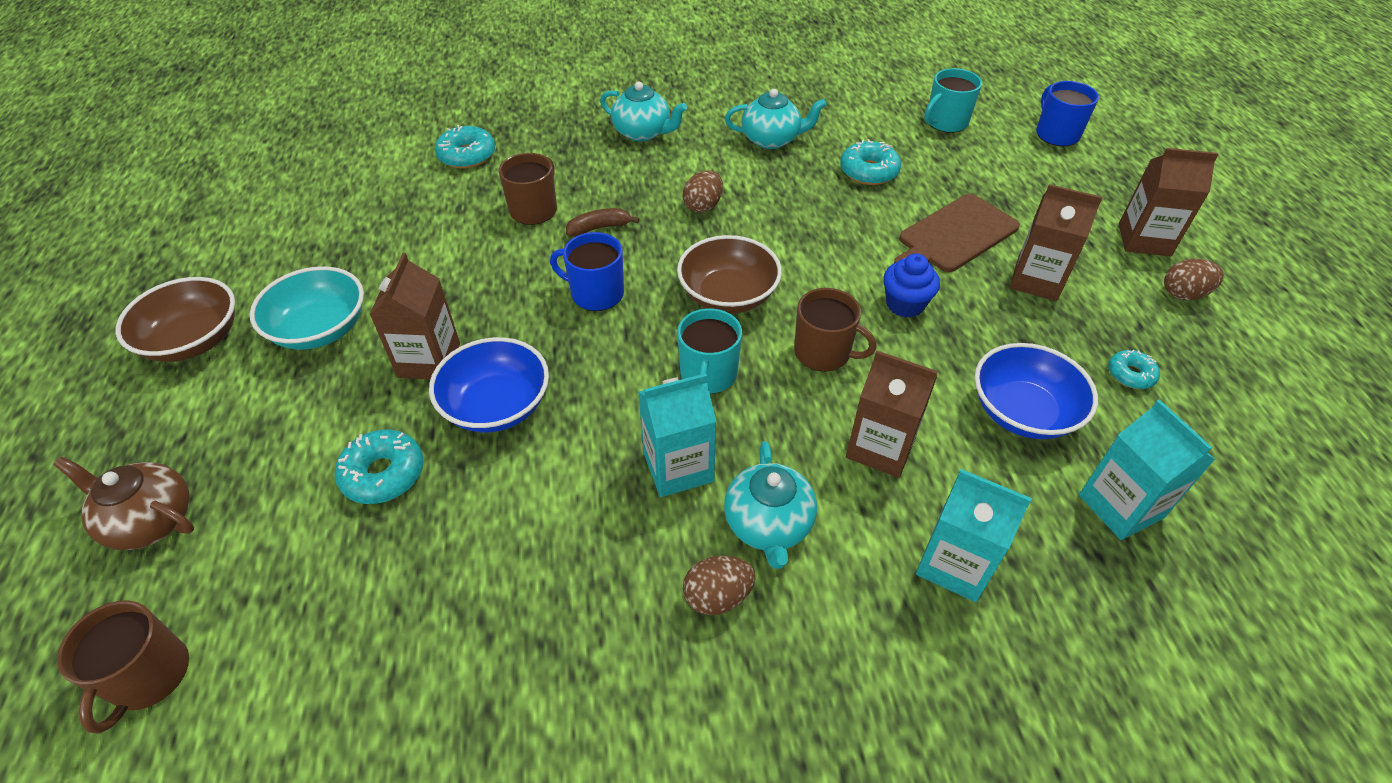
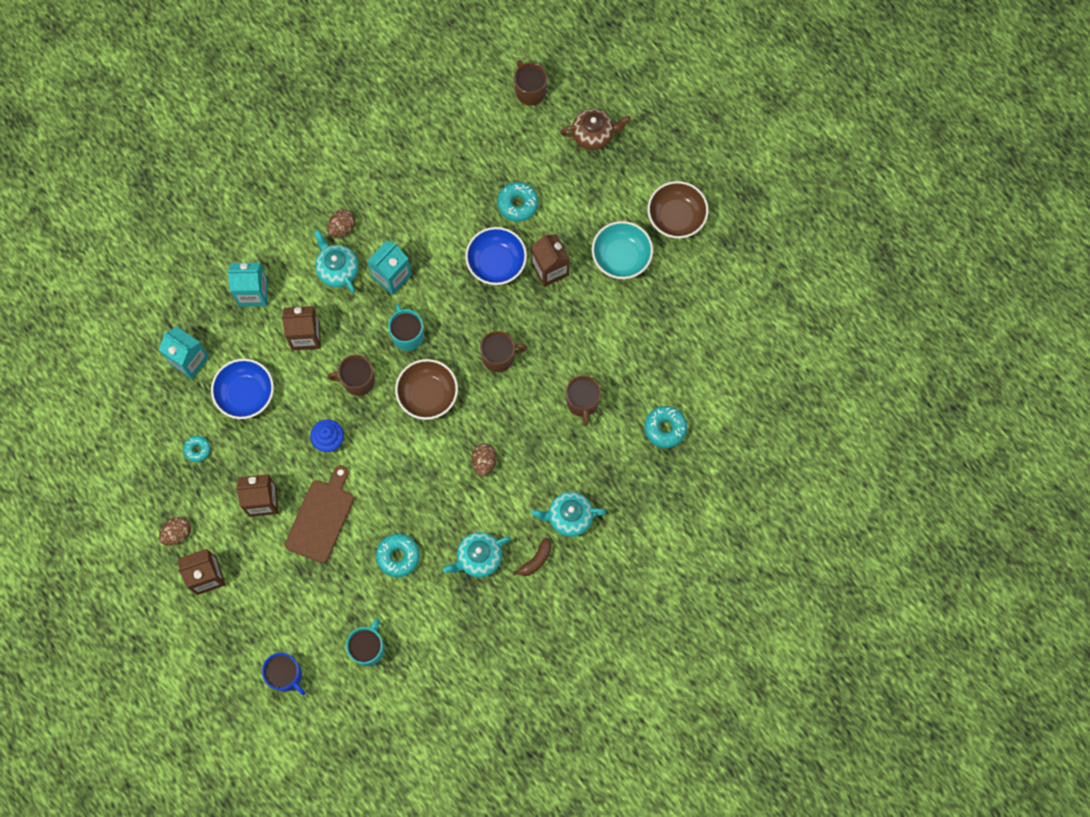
camera: 150 degrees right, 25 degrees up
(596, 293) = (499, 357): blue mug -> brown mug
(599, 228) = (533, 408): brown banana -> brown banana (536, 560)

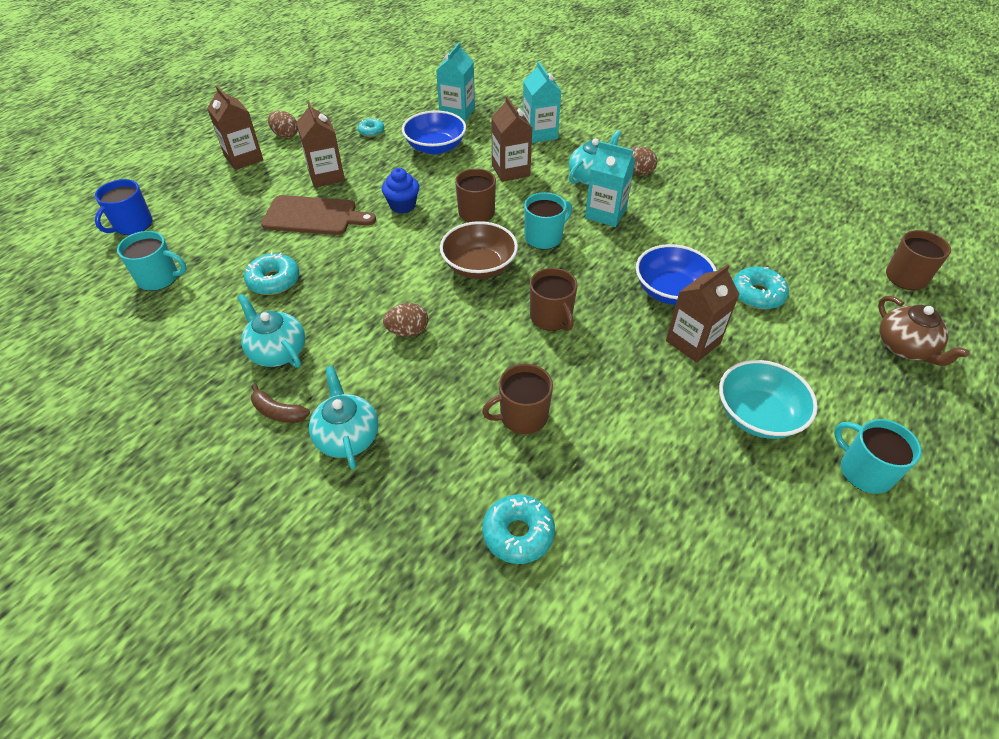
camera: 75 degrees right, 25 degrees down
(676, 217) = (864, 471): brown bowl -> turquoise mug

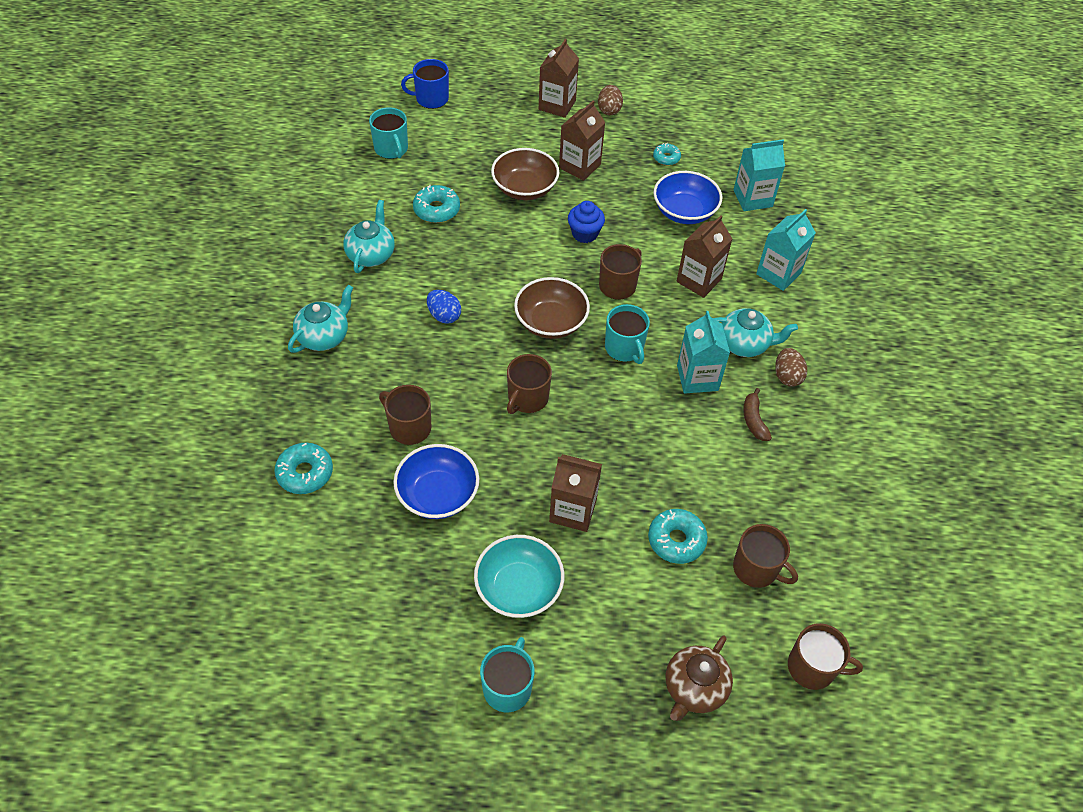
camera: 55 degrees right, 5 degrees up
(278, 412) = (320, 287): brown banana -> brown banana (754, 420)
(314, 216) = (524, 188): brown cutting board -> brown bowl
(408, 331) = (444, 316): brown egg -> blue egg
(544, 237) = (624, 348): turquoise mug -> turquoise mug turned 45 degrees clockwise
(671, 291) = (627, 470): blue bowl -> blue bowl (438, 494)
(805, 265) = (756, 569): none -> brown mug

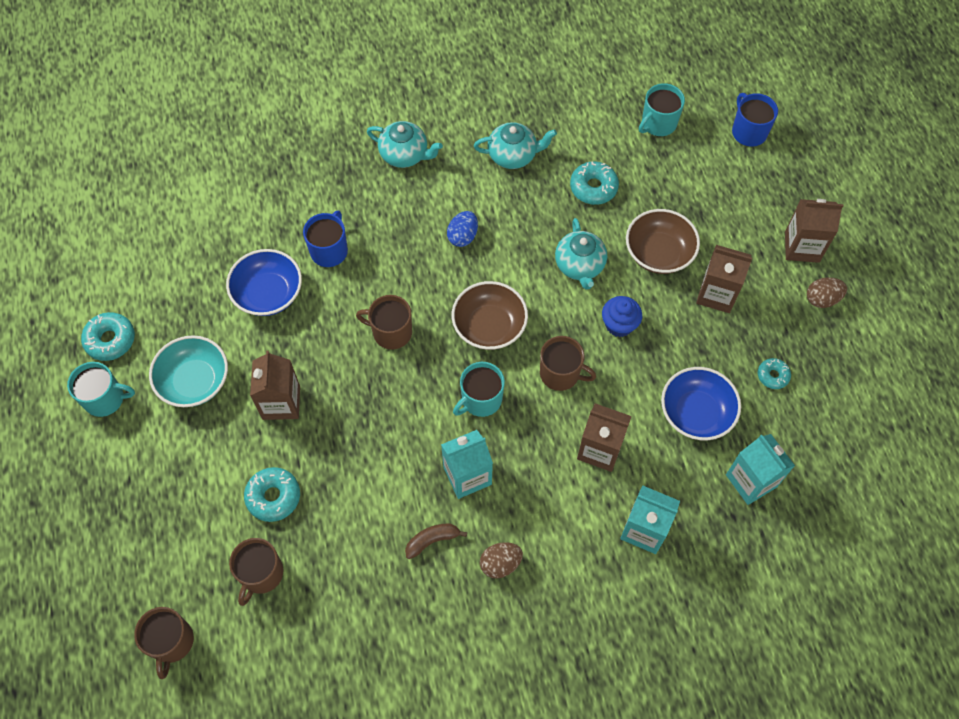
camera: 75 degrees right, 10 degrees up
(305, 473) = (262, 193): turquoise donut -> turquoise donut (110, 340)
(409, 427) = (329, 250): brown mug -> blue mug
(694, 688) = (132, 543): brown teapot -> none
(744, 344) = (528, 513): turquoise teapot -> turquoise teapot (580, 266)

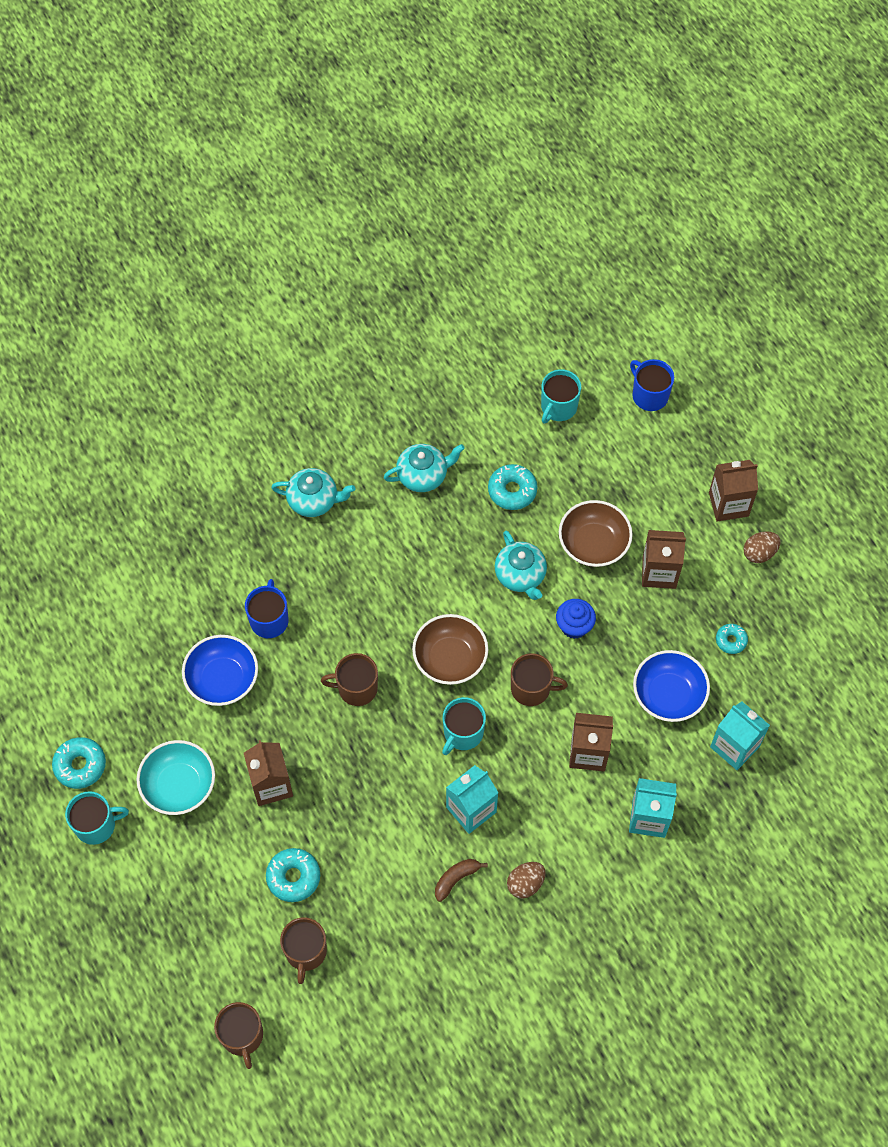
camera: 15 degrees left, 0 degrees up
(463, 236) = (397, 573): blue egg -> none

